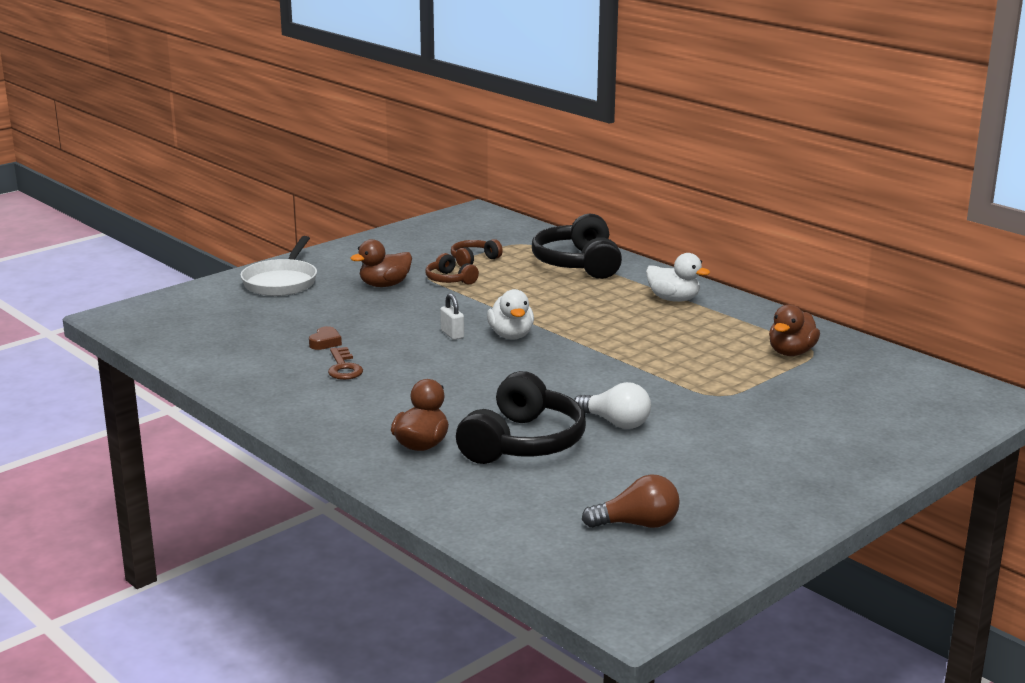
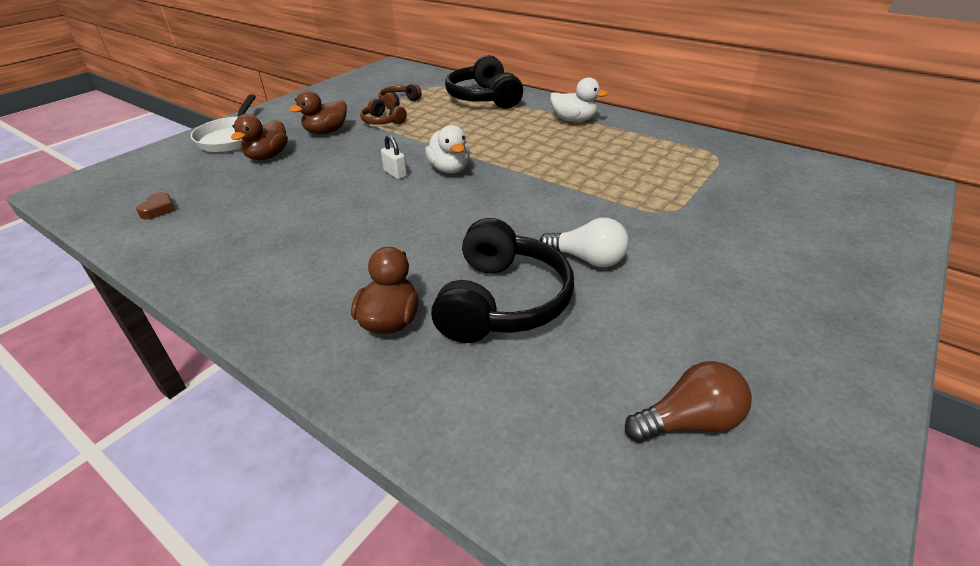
camera: 10 degrees left, 15 degrees up
(325, 342) = (274, 196): brown heart -> brown heart (158, 209)
(343, 368) = (293, 224): brown key -> none
(791, 352) = (699, 159): brown duck -> brown duck (267, 156)

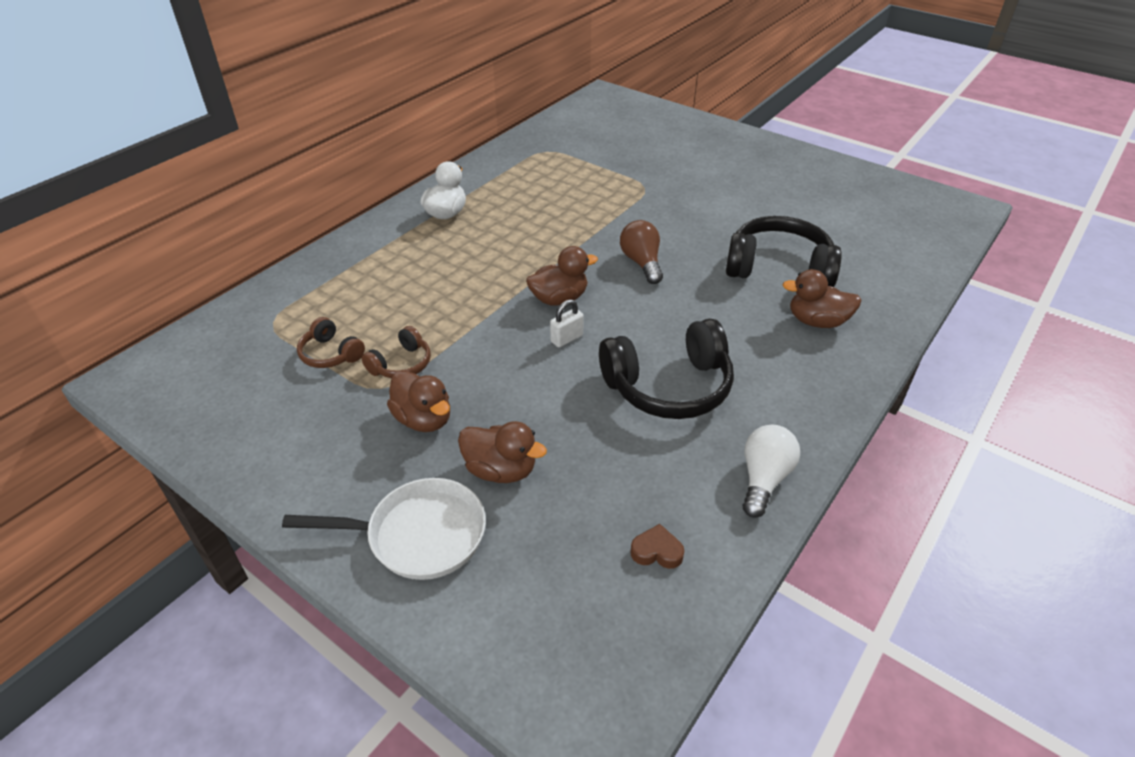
camera: 90 degrees left, 5 degrees up
(450, 169) = (559, 299): white duck -> brown duck
(484, 98) = (348, 275): black headphones -> black headphones (668, 386)
(587, 259) = (717, 228): white light bulb -> white light bulb (763, 479)
(688, 422) = (863, 210): brown light bulb -> brown light bulb (642, 263)

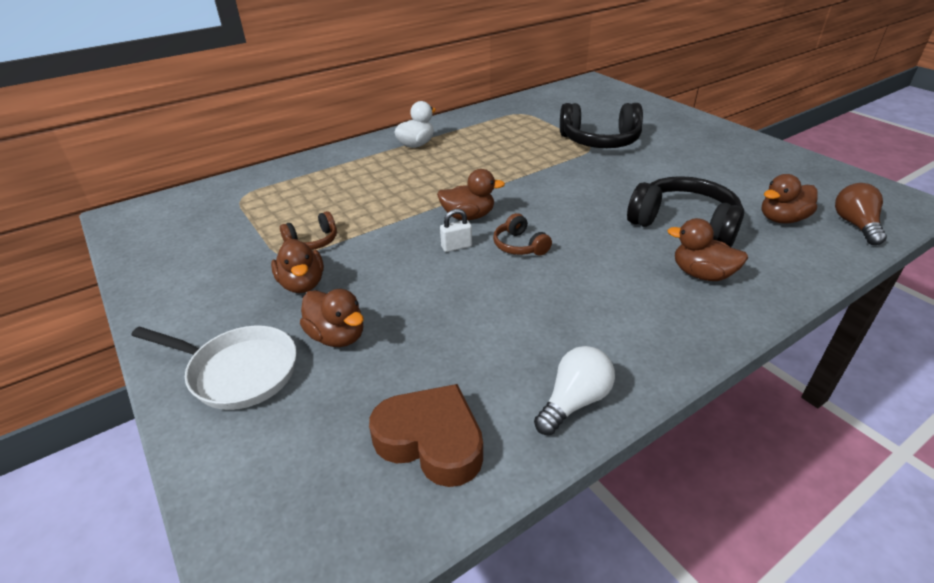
camera: 20 degrees right, 5 degrees down
(330, 354) = (266, 224): brown headphones -> brown headphones (519, 246)
(642, 263) = (556, 201): brown light bulb -> brown light bulb (855, 225)
(657, 551) = (431, 441): brown heart -> brown heart, size x2.20
(668, 386) = (525, 301): black headphones -> black headphones (600, 141)
(863, 245) = (782, 219): none -> brown duck

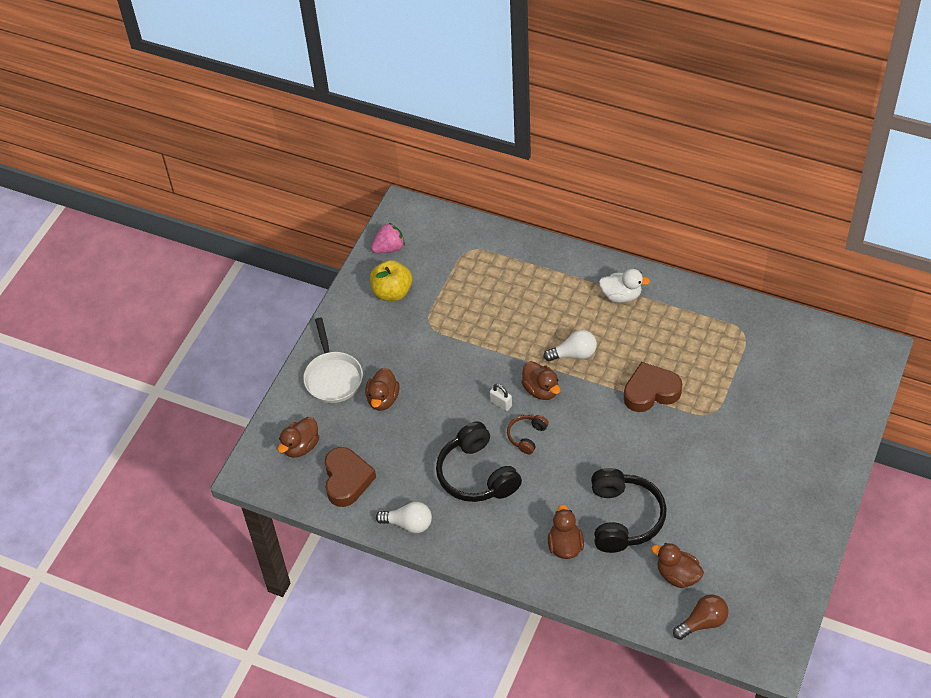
camera: 60 degrees right, 15 degrees up
(146, 243) = (389, 248): none -> pink strawberry
(203, 264) = (392, 292): none -> yellow apple
(302, 284) = (410, 353): brown duck -> brown duck (301, 446)
(313, 241) = (451, 327): brown headphones -> none
(448, 185) = (574, 354): none -> white light bulb
(537, 164) = (651, 392): none -> brown heart
(600, 141) = (728, 414): black headphones -> black headphones (476, 474)

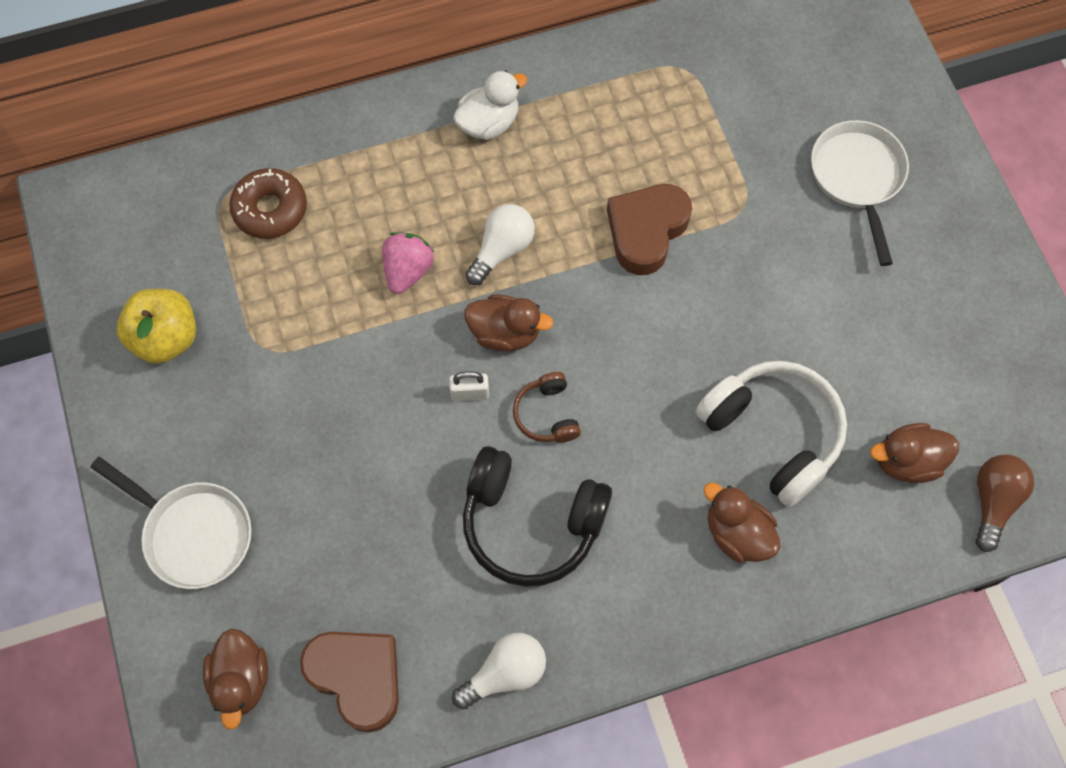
camera: 45 degrees left, 15 degrees up
(383, 399) = (298, 511): brown duck -> none
(389, 248) = (101, 274): pink strawberry -> pink strawberry (408, 271)
(485, 268) = (270, 209): none -> brown donut
(624, 518) = (773, 434): black headphones -> white headphones
(783, 439) = (857, 178): none -> white pan

